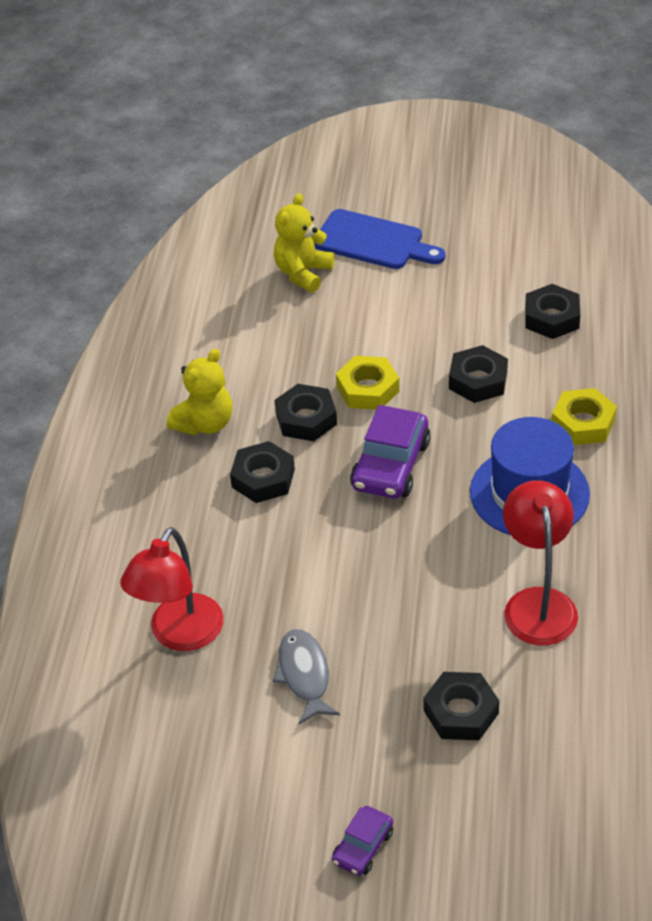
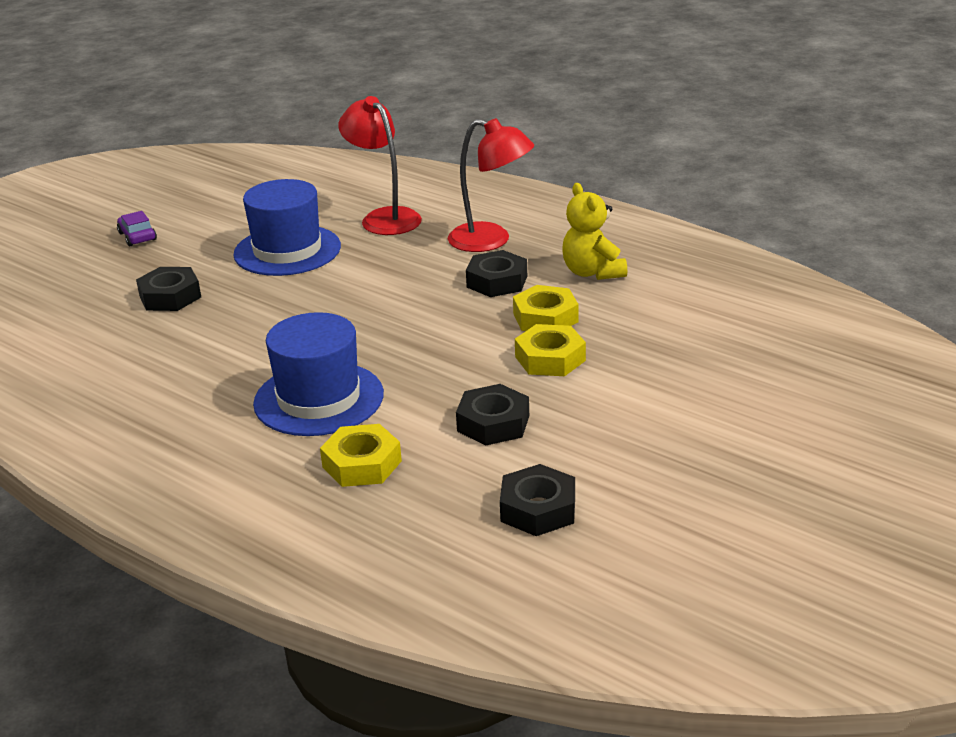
camera: 120 degrees right, 15 degrees down
(303, 273) = (768, 373): yellow teddy bear -> none
(305, 675) = (287, 250): grey fish -> blue hat
(306, 419) = (545, 318): black nut -> yellow nut
(373, 242) = (790, 433): blue cutting board -> none
(390, 465) = (440, 341): purple car -> none
(537, 603) = (206, 360): red lamp -> red lamp (491, 241)

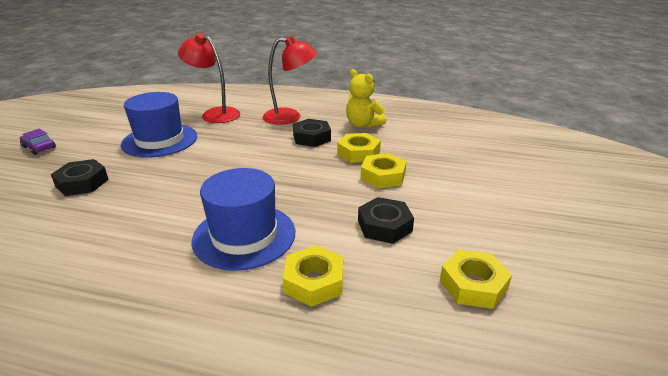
camera: 25 degrees left, 0 degrees up
(538, 509) = (473, 285): black nut -> yellow nut

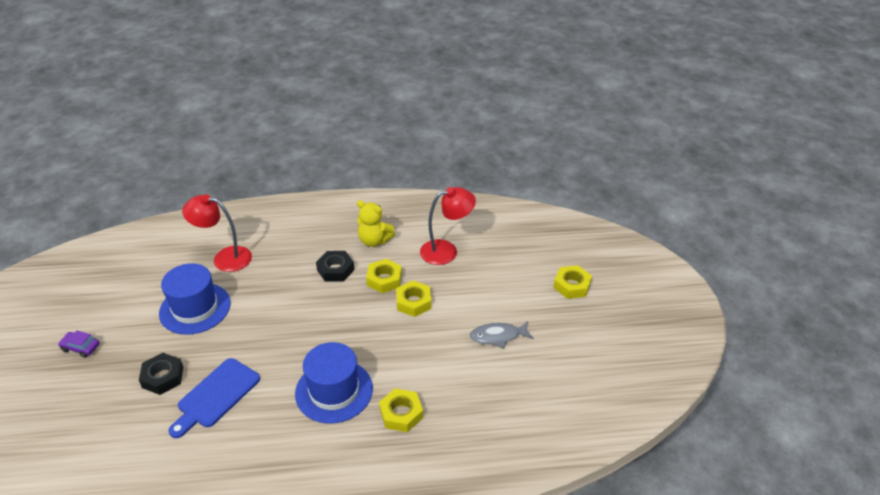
camera: 20 degrees left, 10 degrees up
(116, 209) = (216, 396): none -> blue cutting board
(290, 117) = (302, 245): red lamp -> red lamp (446, 251)
(384, 226) = (431, 353): black nut -> none
(473, 285) = (502, 386): yellow nut -> yellow nut (572, 285)
(481, 228) = (498, 336): none -> grey fish

